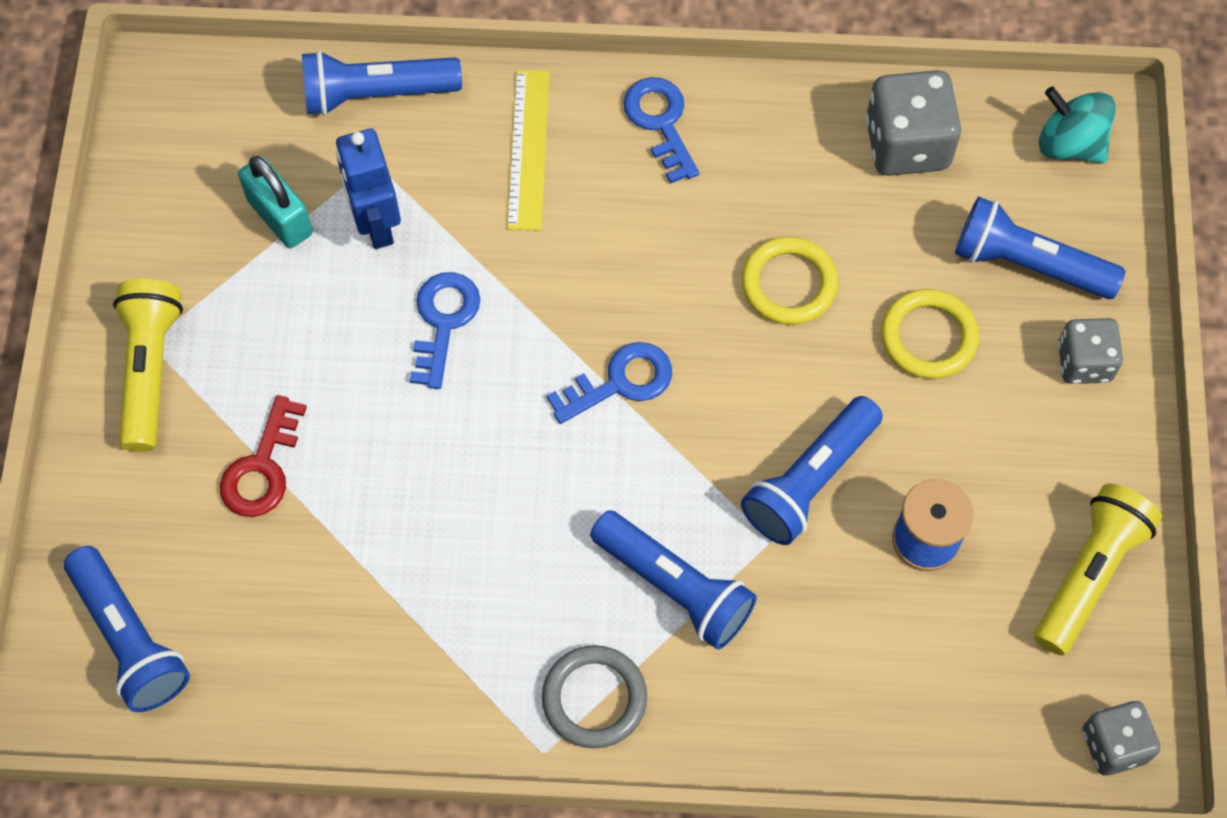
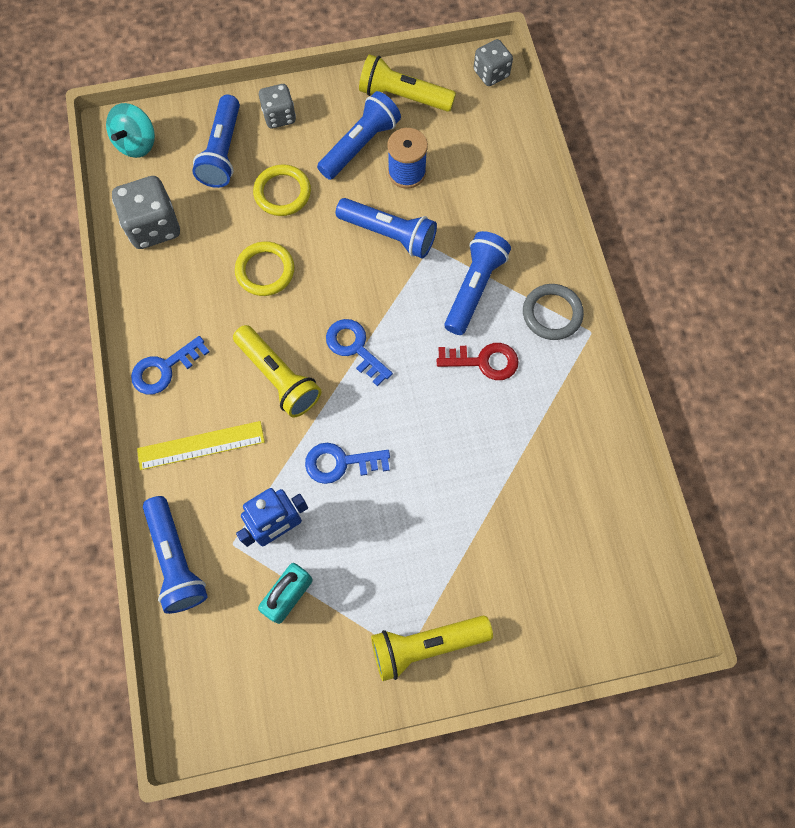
camera: 105 degrees left, 5 degrees up
(129, 639) = (610, 589): blue flashlight -> blue flashlight (360, 145)
(262, 468) = (473, 545): red key -> red key (484, 361)
(602, 267) = (278, 377): none -> yellow flashlight

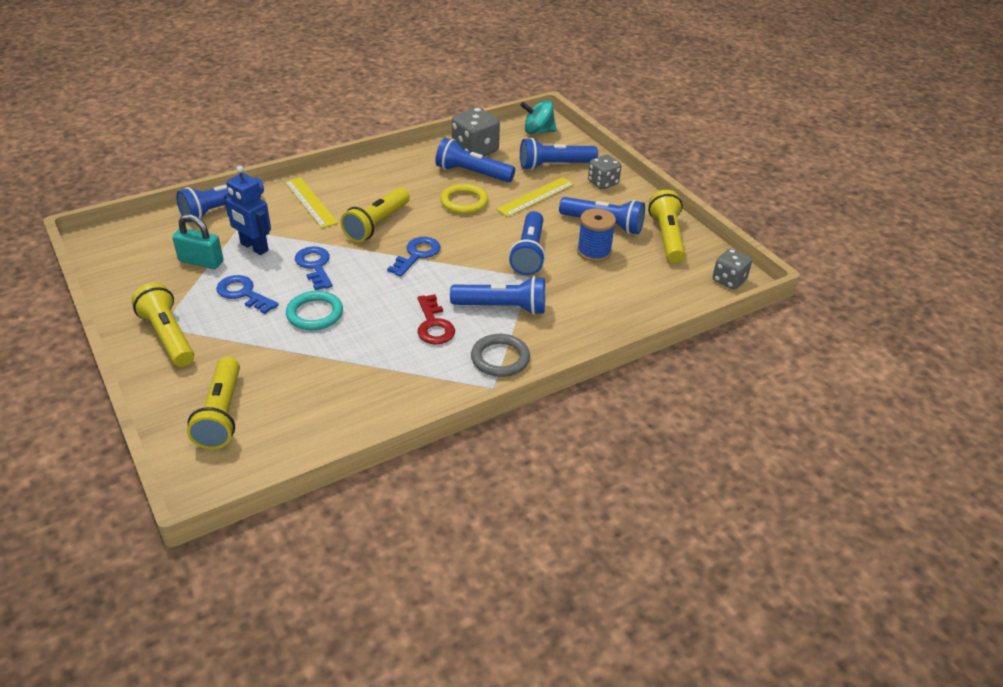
camera: 70 degrees right, 30 degrees down
(164, 369) = (364, 176): blue key -> blue key (243, 293)
(205, 245) = (472, 173): none -> blue flashlight
(282, 192) = (536, 197): yellow ring -> yellow ruler
(430, 478) = (315, 314): none -> turquoise ring
(569, 597) = (221, 414): none -> yellow flashlight

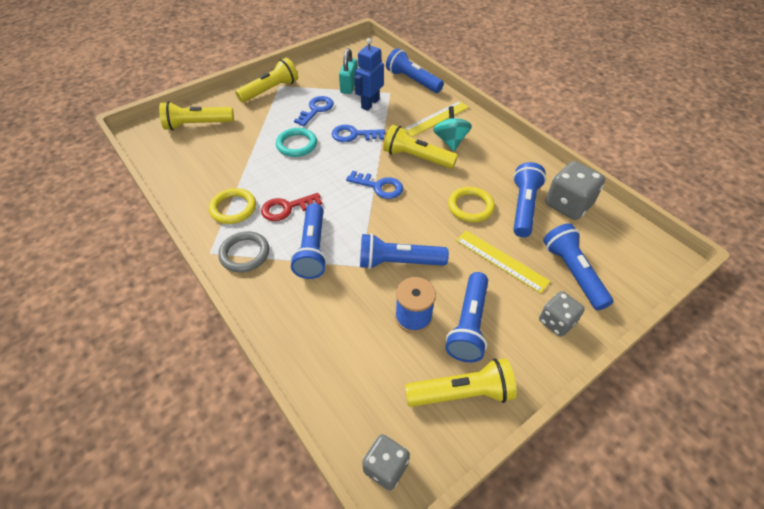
camera: 85 degrees right, 10 degrees up
(315, 266) = (353, 135): blue key -> blue key turned 150 degrees counterclockwise
(422, 370) = (233, 208): none -> yellow ring
(538, 131) = (640, 253): turquoise spinning top -> turquoise spinning top (450, 141)

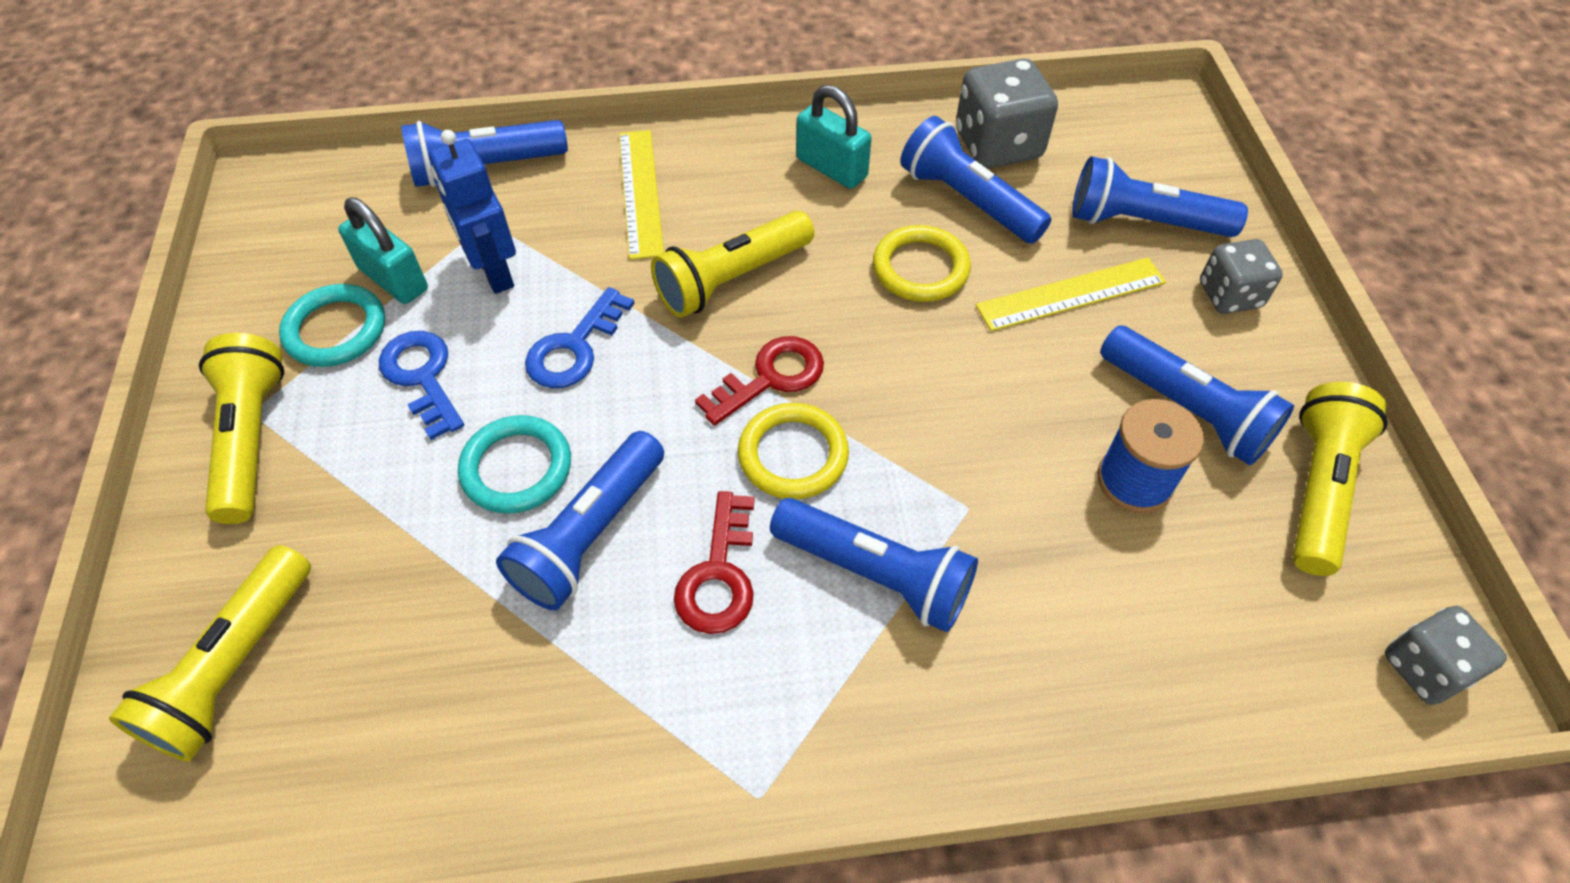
camera: 60 degrees left, 5 degrees up
(233, 208) = (640, 690): yellow ring -> yellow ring (793, 455)
(245, 254) = (809, 718): grey ring -> none
(320, 85) = (336, 330): none -> turquoise ring
(379, 186) = (771, 377): blue key -> red key
(398, 262) = (993, 442): blue flashlight -> blue flashlight (589, 535)
(450, 141) = (725, 206): turquoise spinning top -> none
(500, 160) = (831, 168): none -> turquoise padlock

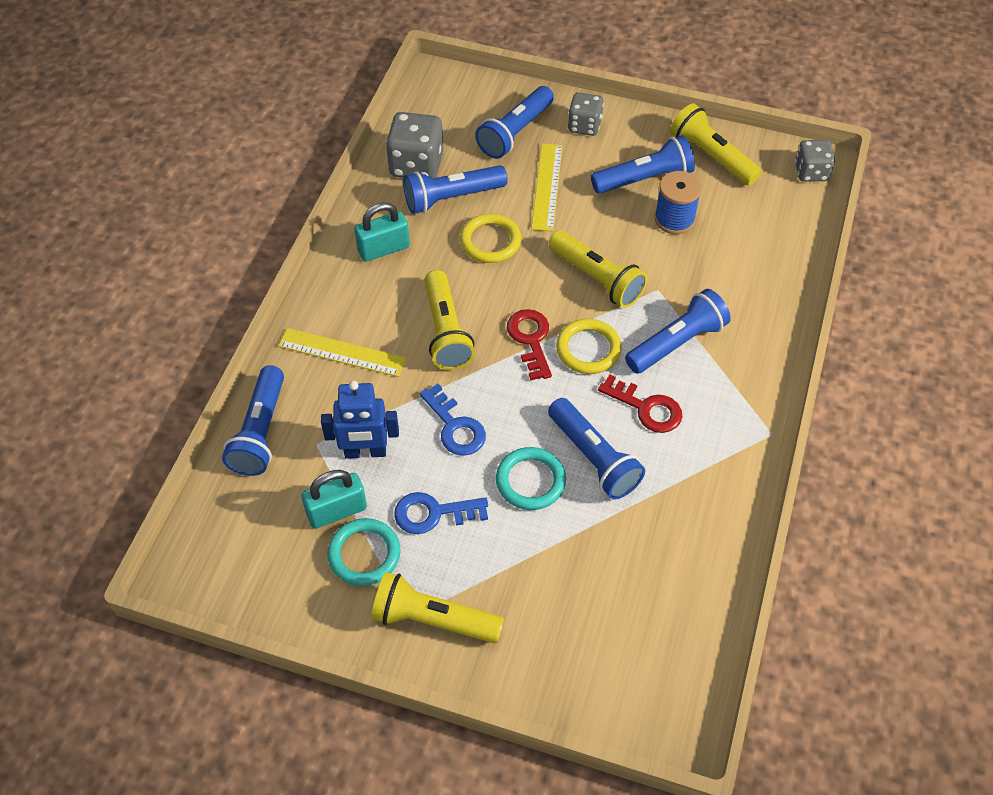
camera: 65 degrees left, 0 degrees up
(234, 667) = (599, 653): yellow flashlight -> yellow flashlight (597, 279)

